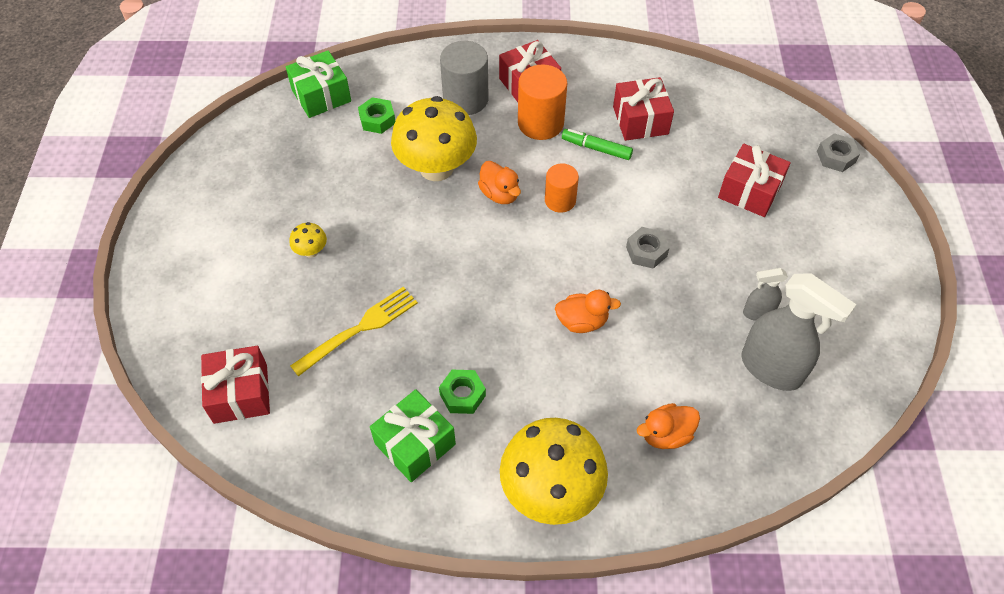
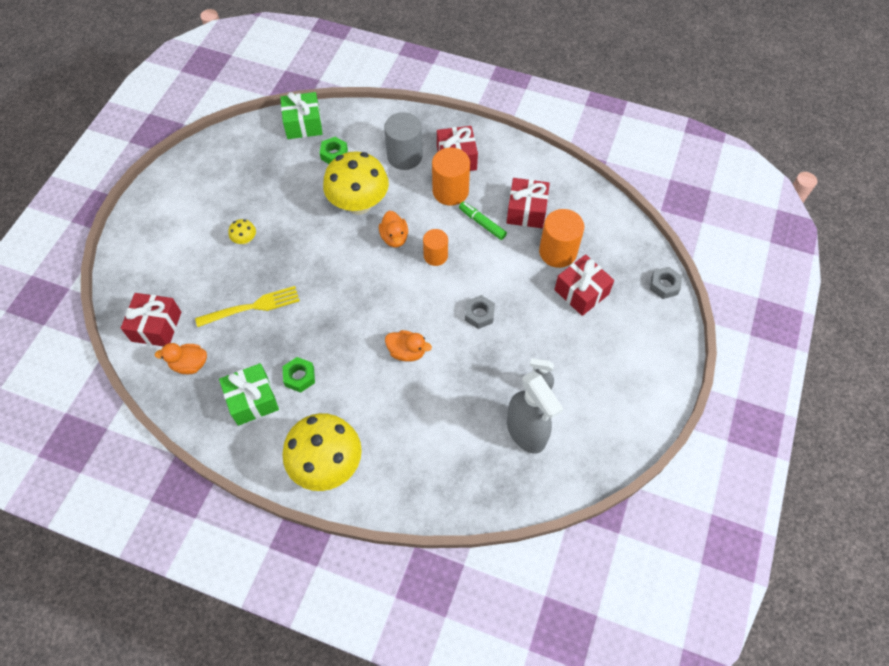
camera: 20 degrees right, 5 degrees up
(666, 434) = (425, 453): orange duck -> orange duck (189, 364)
(699, 155) = (558, 252): none -> orange cylinder

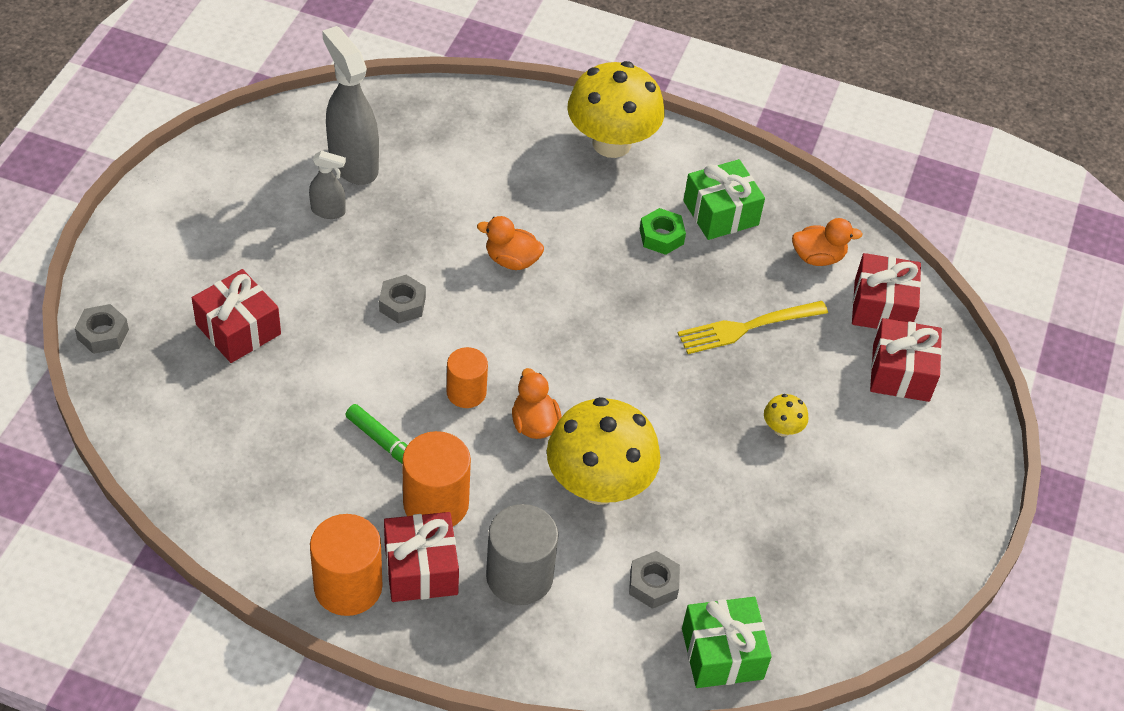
camera: 175 degrees right, 10 degrees down
(334, 154) = (653, 584): green nut -> grey nut
(526, 211) = (304, 462): red gift -> red gift (901, 373)
(558, 252) = (263, 391): orange cylinder -> orange cylinder (348, 586)

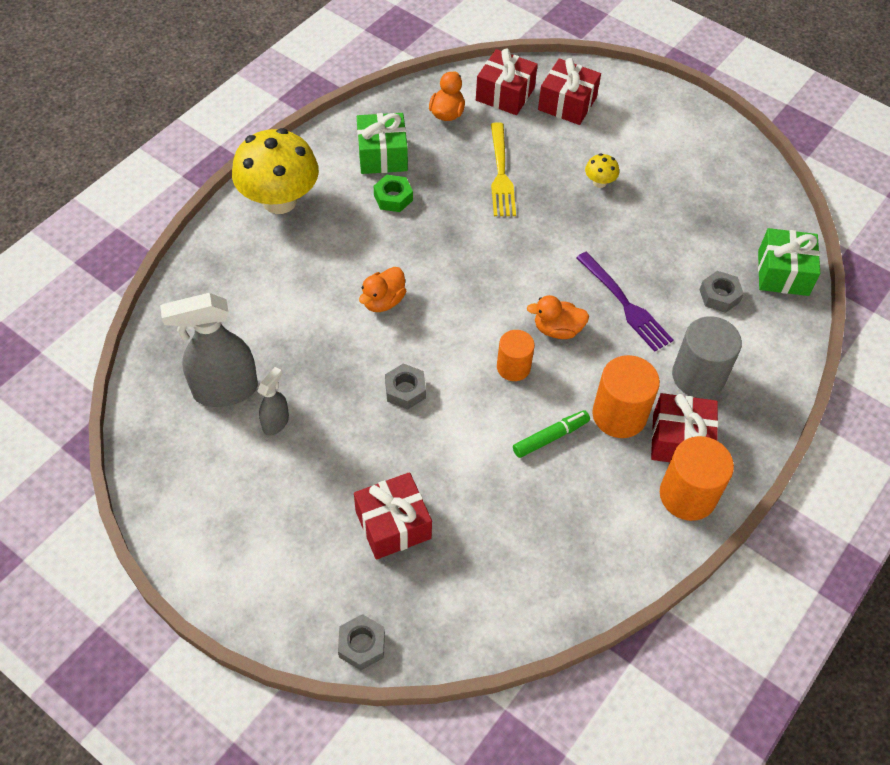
camera: 70 degrees left, 5 degrees up
(599, 485) = (625, 304): yellow mushroom -> purple fork

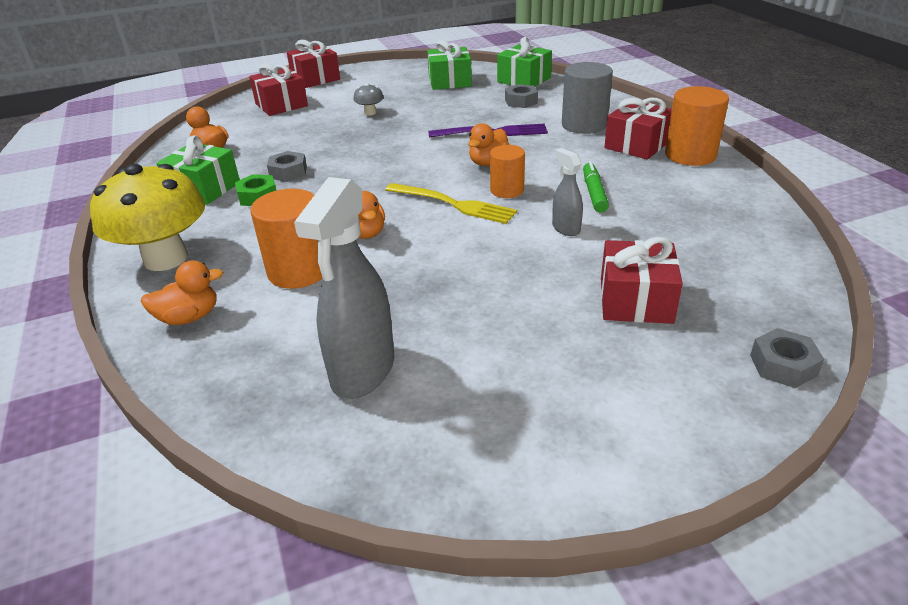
camera: 55 degrees left, 20 degrees down
(226, 261) = (189, 317): none -> orange duck
(276, 422) = (444, 344): grey spray bottle -> grey spray bottle (565, 228)
(405, 390) = (480, 249): grey nut -> grey nut (288, 172)
(501, 173) = (306, 144): yellow fork -> yellow fork (453, 204)
(505, 94) = (233, 123): red gift -> red gift (315, 79)
(599, 182) = (370, 113): yellow mushroom -> grey mushroom
(619, 415) = (595, 160): orange cylinder -> orange cylinder (298, 271)
(727, 208) = (449, 81): none -> green gift

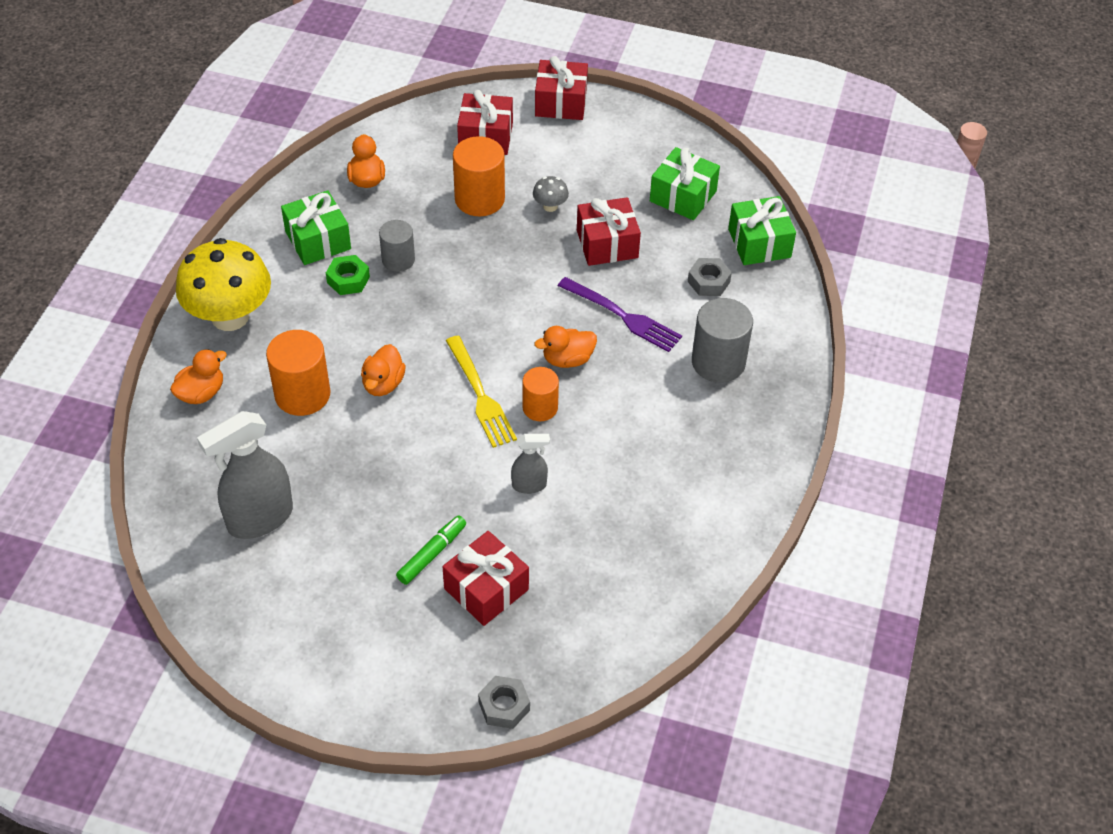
camera: 35 degrees right, 15 degrees up
(189, 317) = (201, 393): orange duck -> orange duck turned 60 degrees counterclockwise
(288, 172) = (398, 260): grey nut -> grey cylinder
(565, 228) = (529, 485): grey spray bottle -> grey spray bottle turned 75 degrees clockwise
(594, 193) = (602, 461): green marker -> green marker (431, 554)
(636, 145) = (724, 425): red gift -> red gift (607, 244)
(690, 155) = (751, 473): orange cylinder -> orange cylinder (479, 199)

